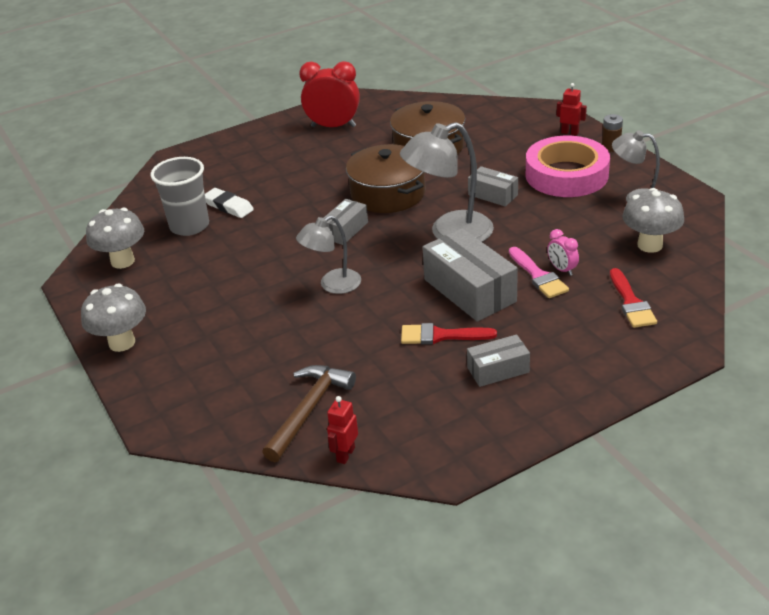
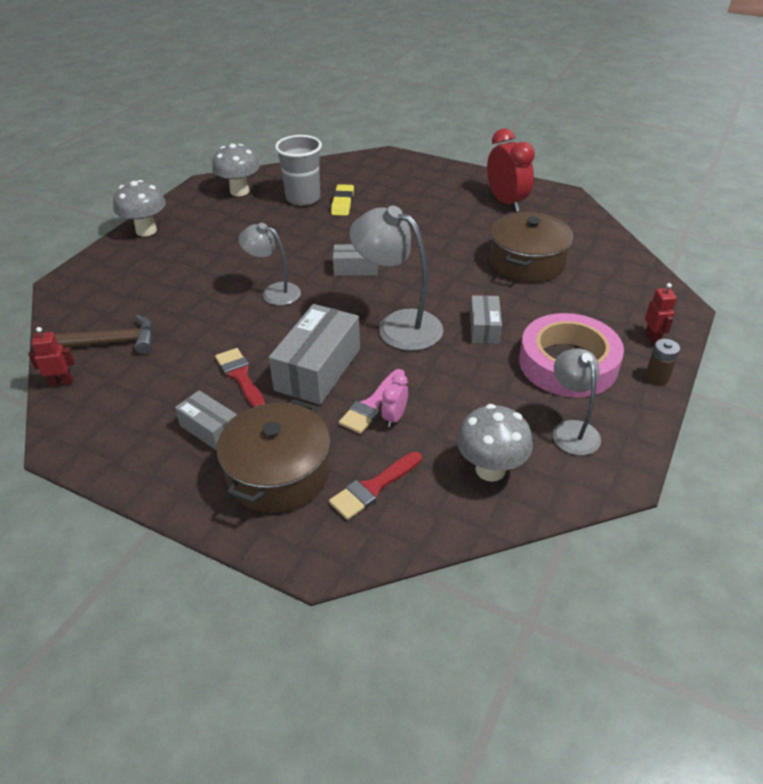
camera: 55 degrees right, 5 degrees up
(228, 206) = (342, 203): white eraser -> yellow eraser
(388, 193) = (430, 269): brown pot -> brown pot (278, 473)

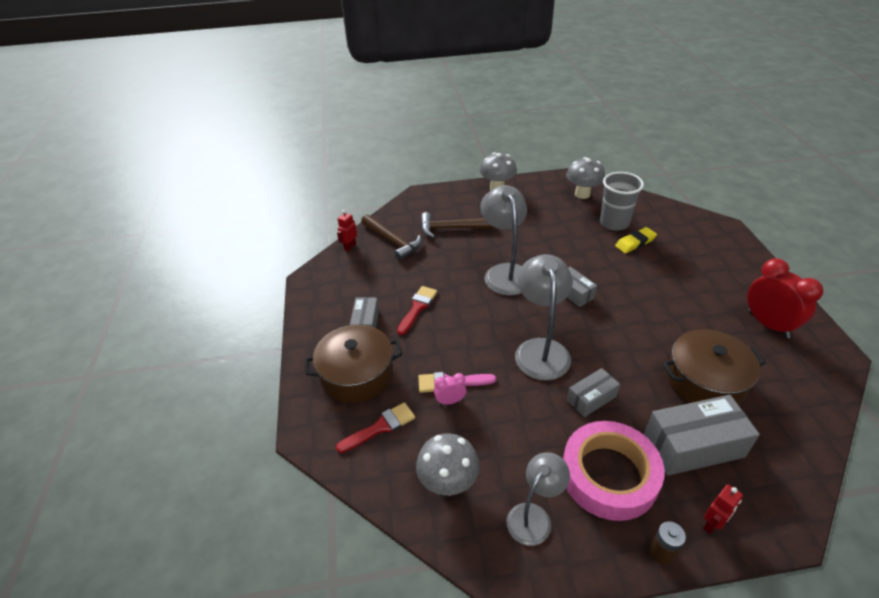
camera: 55 degrees right, 0 degrees up
(61, 382) = (350, 247): red robot -> red robot turned 105 degrees counterclockwise
(157, 291) = (452, 228): none -> brown hammer
(274, 292) = (505, 272): grey lamp -> grey lamp, size x1.59
(318, 369) = (457, 337): grey box -> grey box (693, 445)
(373, 488) = (380, 427): red brush -> red brush turned 135 degrees clockwise
(506, 202) = (768, 324): red clock -> red clock turned 60 degrees counterclockwise

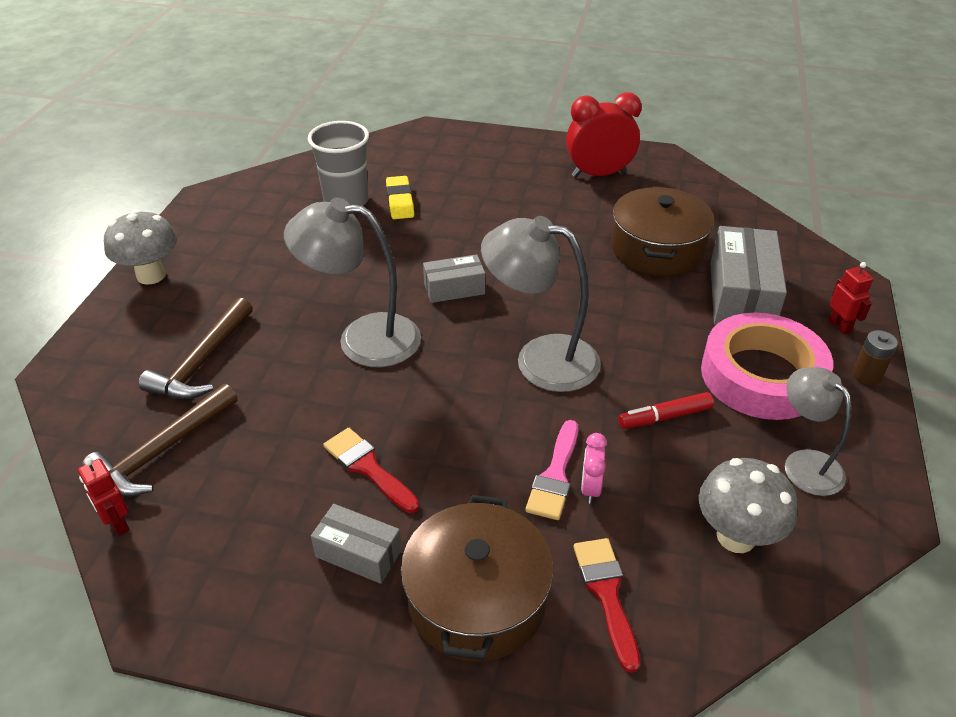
camera: 70 degrees left, 0 degrees up
(392, 241) = (162, 451): brown hammer -> brown hammer turned 150 degrees clockwise
(529, 424) = (665, 417): none -> red marker
(582, 194) = (258, 202): grey mushroom -> none
(591, 398) = (645, 345): grey box -> none

